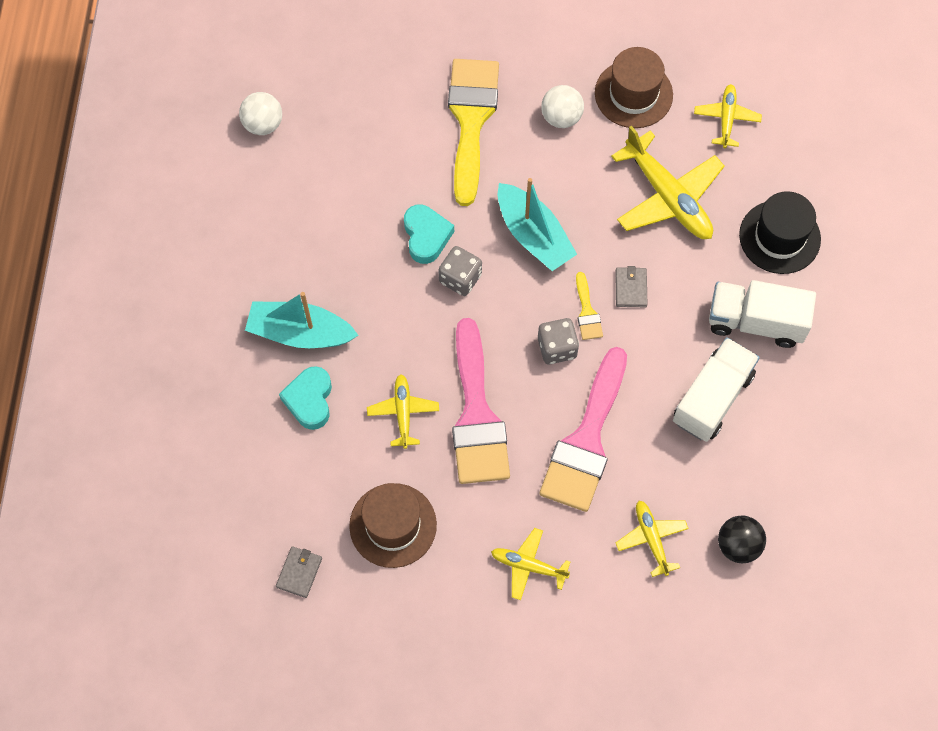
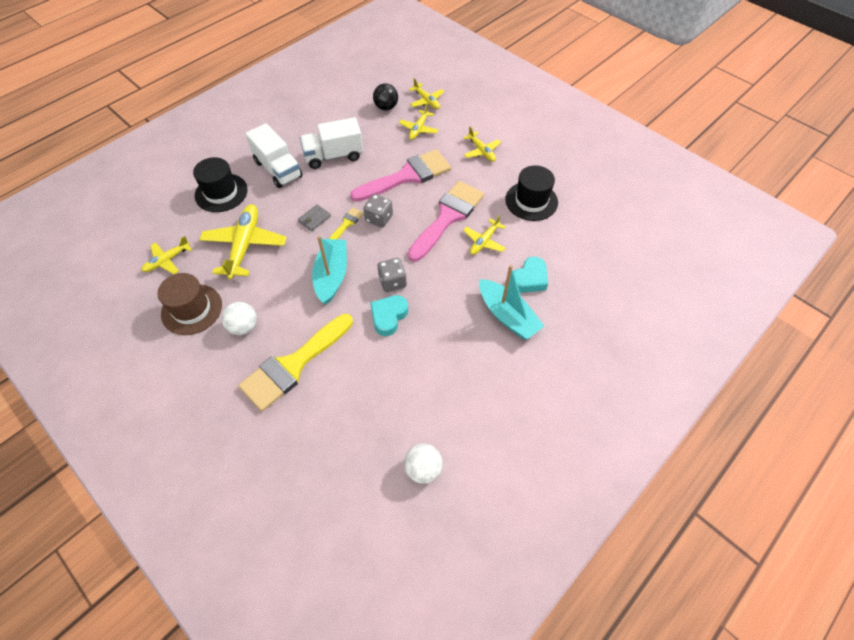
camera: 140 degrees left, 10 degrees down
(299, 572) = (594, 211): grey wallet -> none
(393, 525) = (531, 201): brown hat -> black hat
(694, 608) = (427, 101): none -> yellow plane

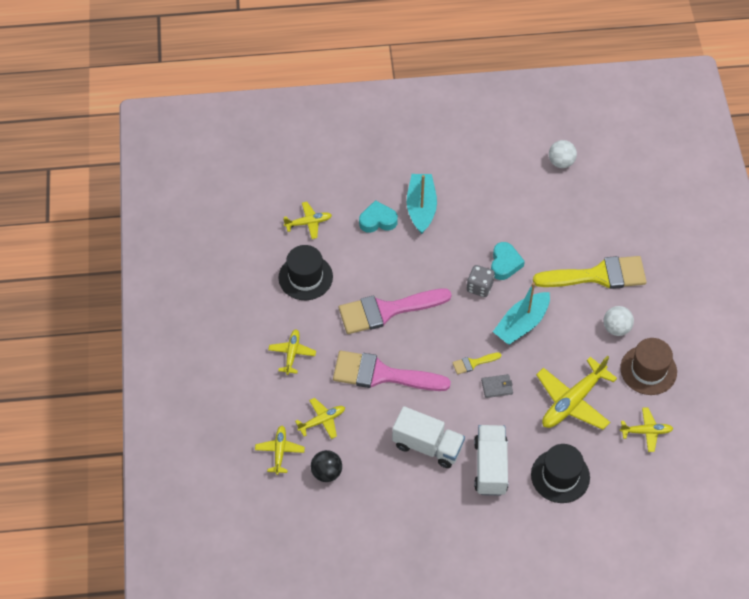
camera: 140 degrees left, 0 degrees up
(379, 218) = (443, 349): grey dice -> none
(388, 317) = (505, 263): turquoise heart -> turquoise heart turned 60 degrees counterclockwise
(484, 241) = (380, 270): yellow plane -> yellow plane (308, 223)

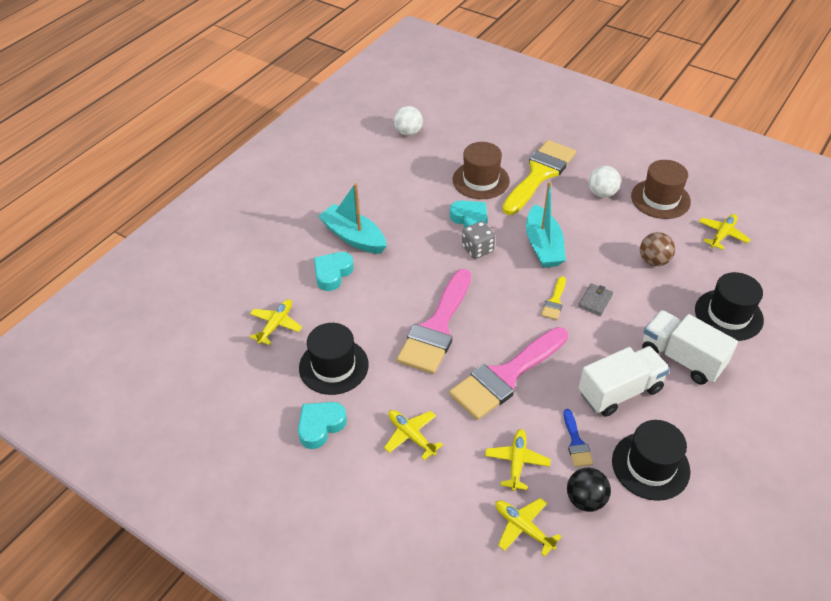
camera: 50 degrees left, 10 degrees down
(257, 303) = (320, 426): none -> turquoise heart
(364, 444) = (576, 442): none -> blue brush
(382, 494) = (650, 466): none -> black hat
(553, 243) = (480, 180): none -> brown hat
(572, 401) = (653, 261): yellow plane -> brown ball

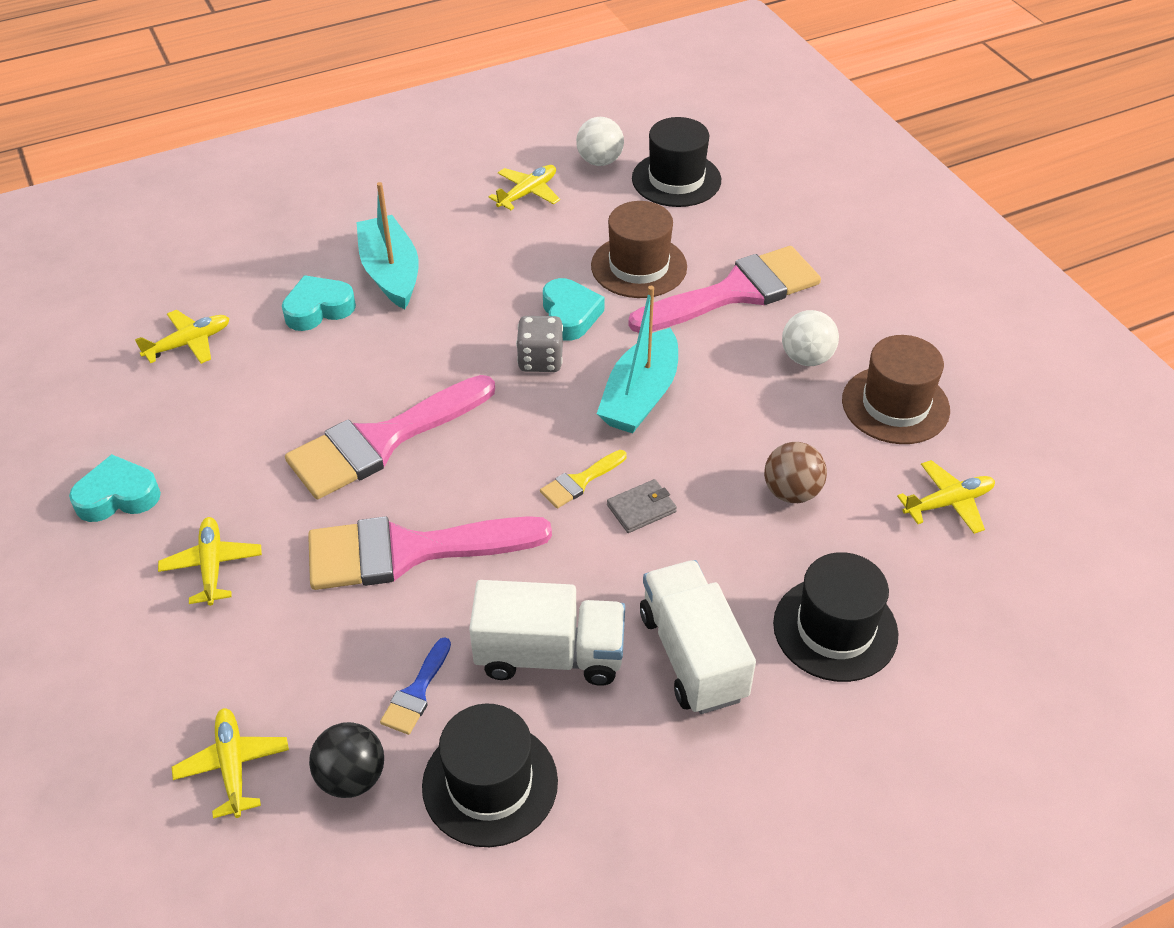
camera: 30 degrees right, 0 degrees up
(333, 366) = (206, 428): black hat -> black hat (676, 179)
(517, 462) = (311, 674): yellow plane -> yellow plane (528, 193)
(539, 174) = (736, 292): yellow brush -> pink brush

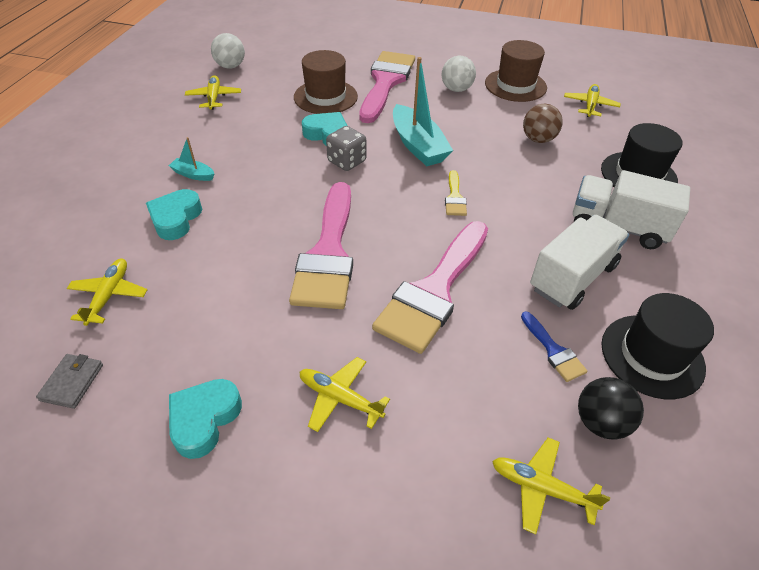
camera: 50 degrees left, 0 degrees up
(390, 273) = (193, 174): turquoise boat -> turquoise boat, size x0.48
(641, 508) = (498, 188): grey wallet -> grey wallet (72, 382)
(676, 179) = (283, 55): black hat -> none

